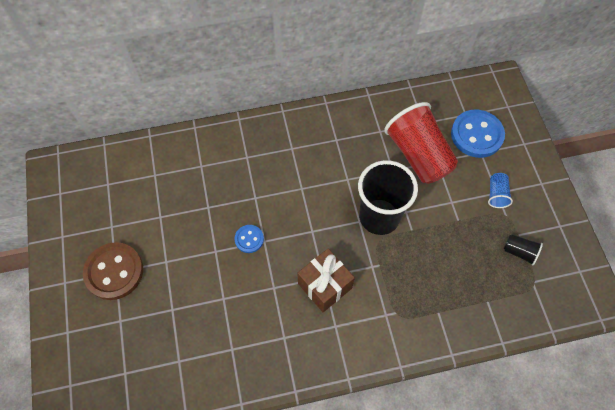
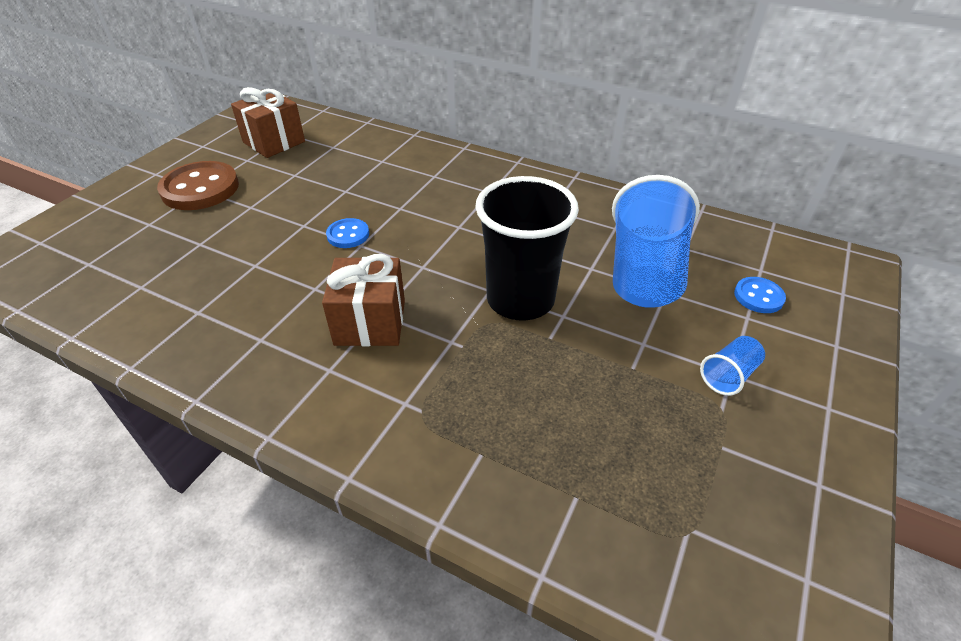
camera: 40 degrees right, 20 degrees down
(109, 198) = (274, 142): none -> brown gift
(418, 155) = (644, 272): red cup -> blue cup
(476, 135) = (758, 296): blue button -> blue button, size x0.52
(519, 252) = (701, 469): black cup -> none

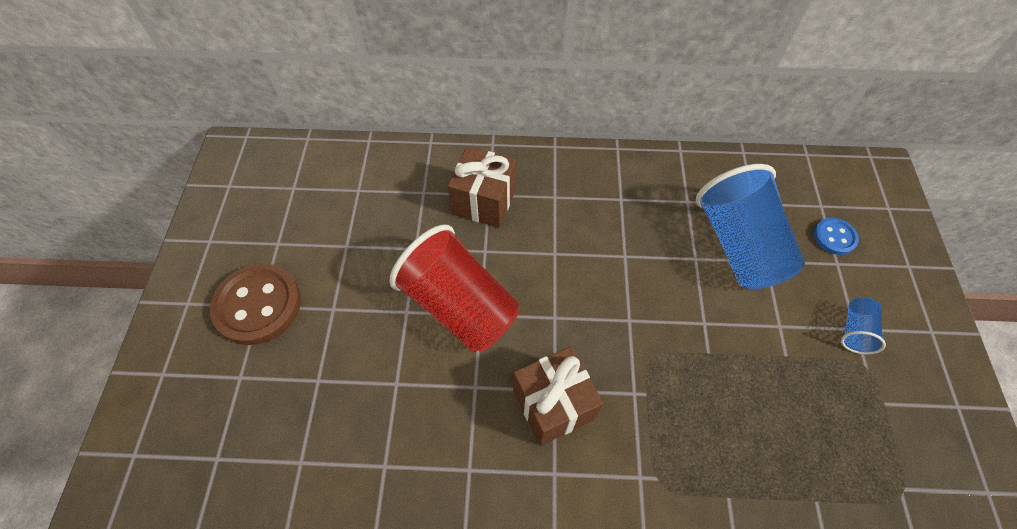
camera: 25 degrees left, 15 degrees up
(274, 142) = (288, 206): brown gift -> brown gift (484, 201)
(348, 235) = (459, 306): blue button -> red cup
(520, 300) = (661, 321): black cup -> none

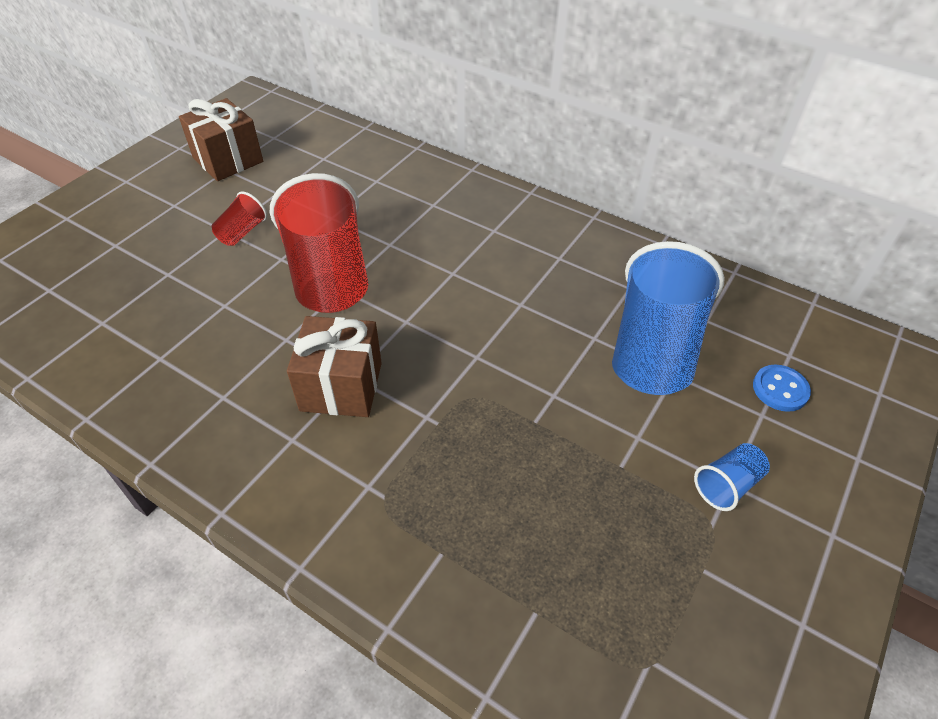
camera: 30 degrees right, 10 degrees down
(258, 305) = (173, 204): brown button -> none
(350, 303) = (242, 232): none -> red cup
(484, 201) = (423, 208): brown gift -> brown gift (228, 160)

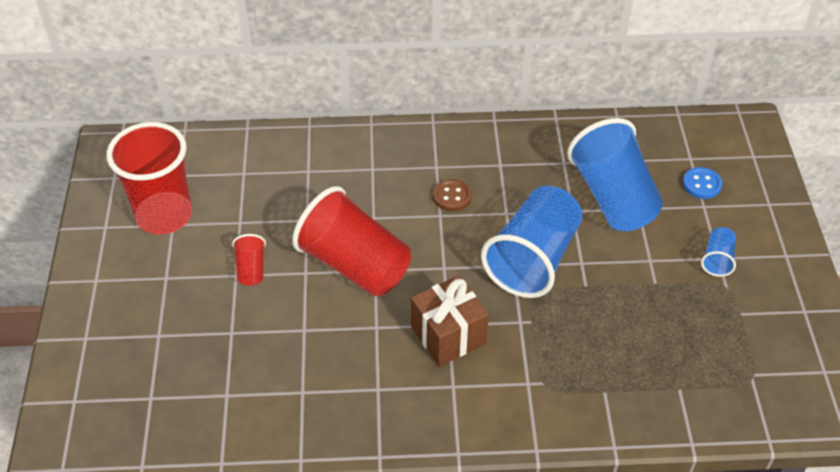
camera: 35 degrees left, 0 degrees up
(228, 160) = (164, 215): brown gift -> red cup
(481, 262) = (452, 196): none -> brown button
(503, 362) = (533, 259): none -> blue cup

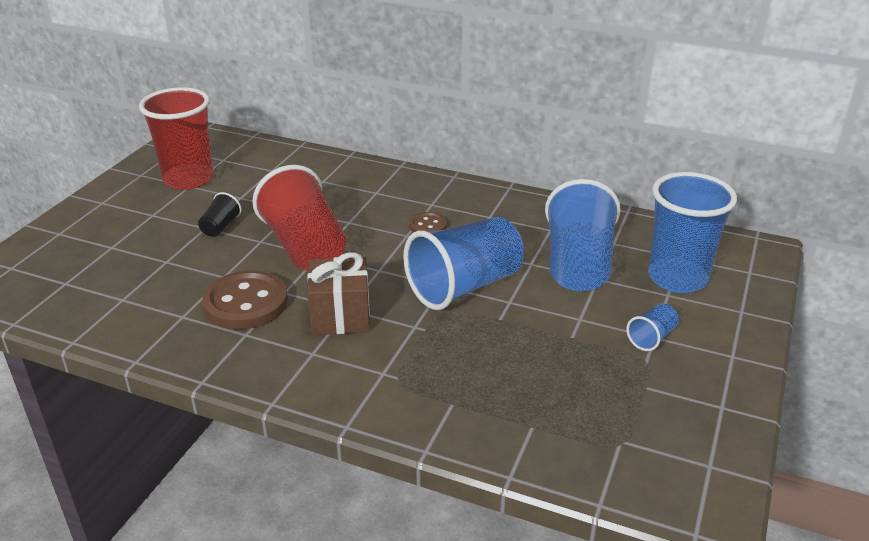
camera: 25 degrees right, 15 degrees down
(251, 269) = (220, 227): red cup -> black cup
(351, 354) = (246, 303): none -> brown button
(701, 184) = (677, 278): blue button -> blue cup

